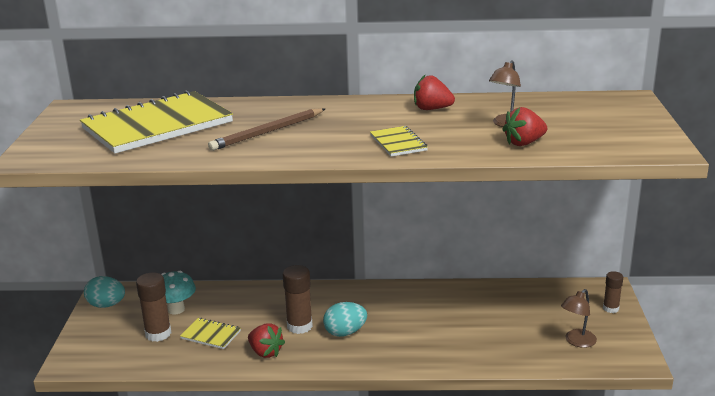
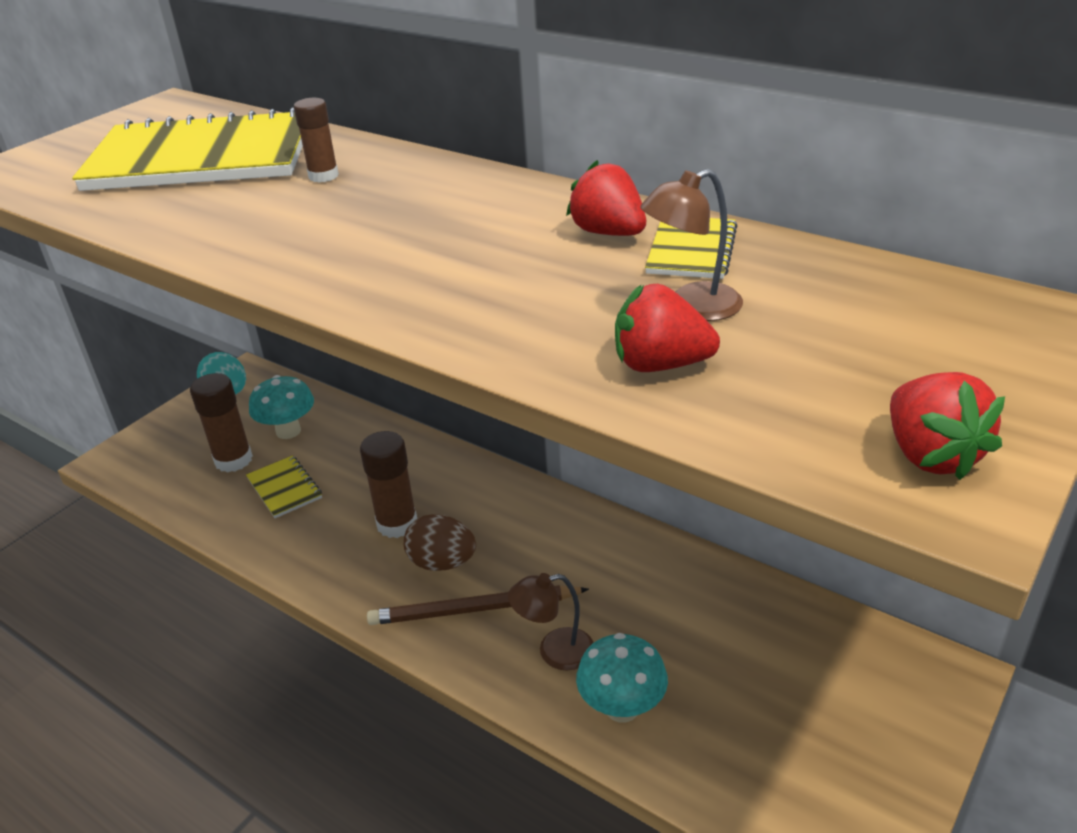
camera: 35 degrees right, 10 degrees up
(265, 352) = (315, 547): red strawberry -> red strawberry (930, 455)
(268, 132) = (305, 209): brown pencil -> brown pencil (474, 610)
(345, 332) = (442, 563): turquoise egg -> brown egg
(398, 143) = (447, 290): yellow notebook -> yellow notebook (691, 250)
(494, 350) = (622, 707): none -> turquoise mushroom
(577, 342) = (781, 764): brown lamp -> brown lamp (554, 651)
(610, 308) = (914, 723): brown glue stick -> brown glue stick (323, 176)

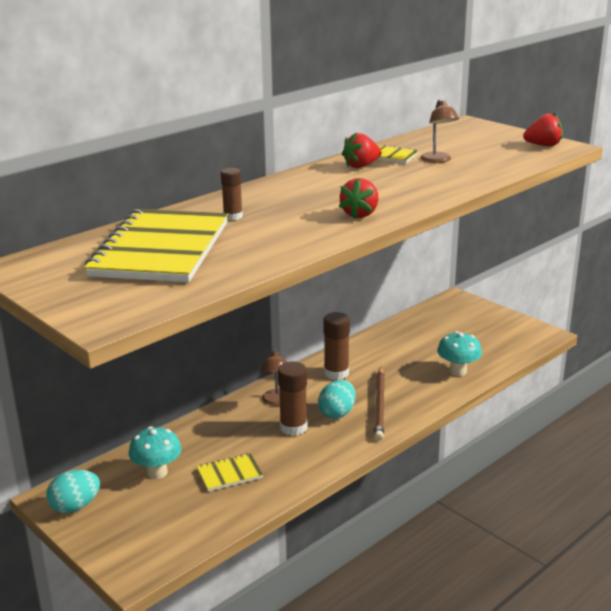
camera: 80 degrees left, 10 degrees down
(233, 460) = (178, 500): brown glue stick -> brown glue stick (336, 373)
(442, 563) = (337, 413): brown egg -> turquoise egg
(554, 651) = (418, 384): brown lamp -> brown lamp (276, 401)
(660, 365) = (480, 168): red strawberry -> red strawberry (360, 214)

